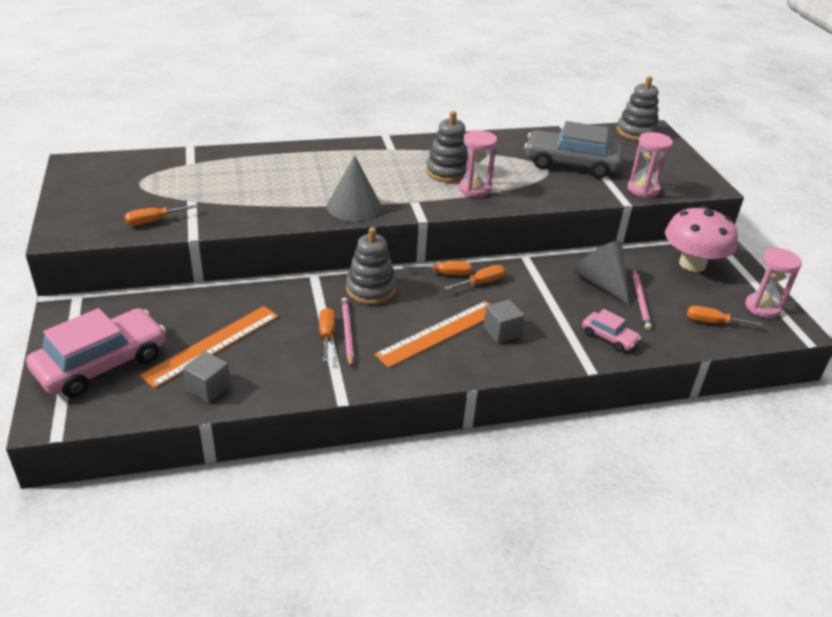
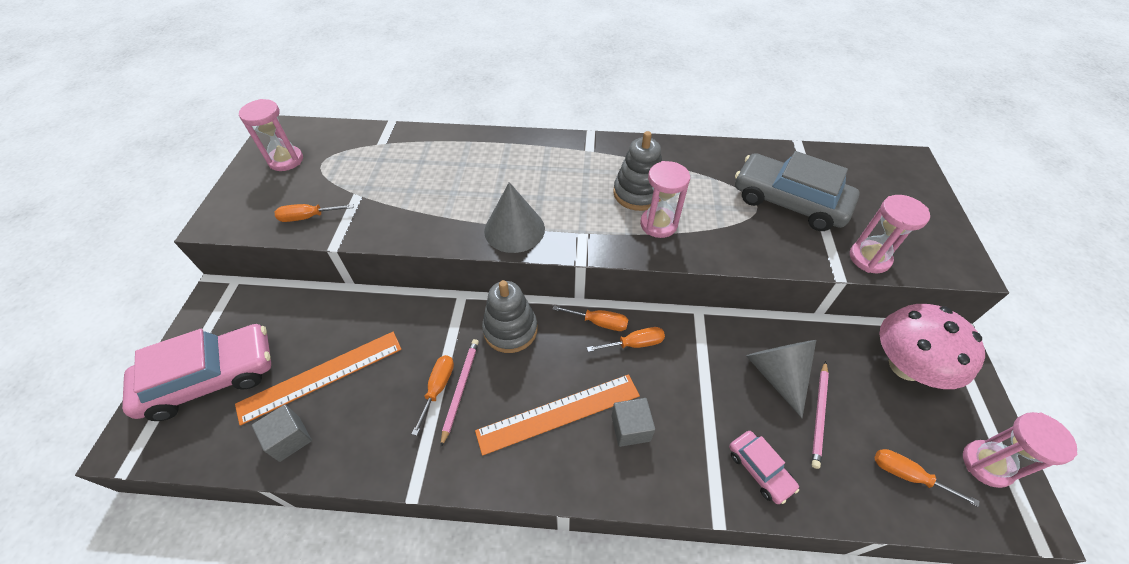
camera: 20 degrees right, 15 degrees up
(100, 185) = (286, 160): none -> pink hourglass
(636, 132) = (887, 162): grey stacking toy -> none

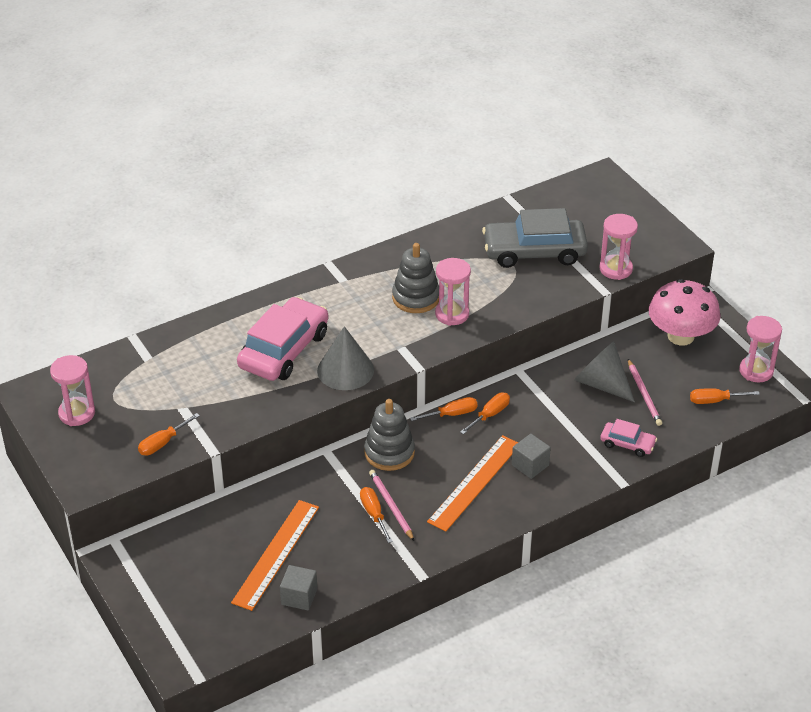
camera: 35 degrees left, 10 degrees down
(211, 378) = (188, 601): pink car -> pink car (284, 350)

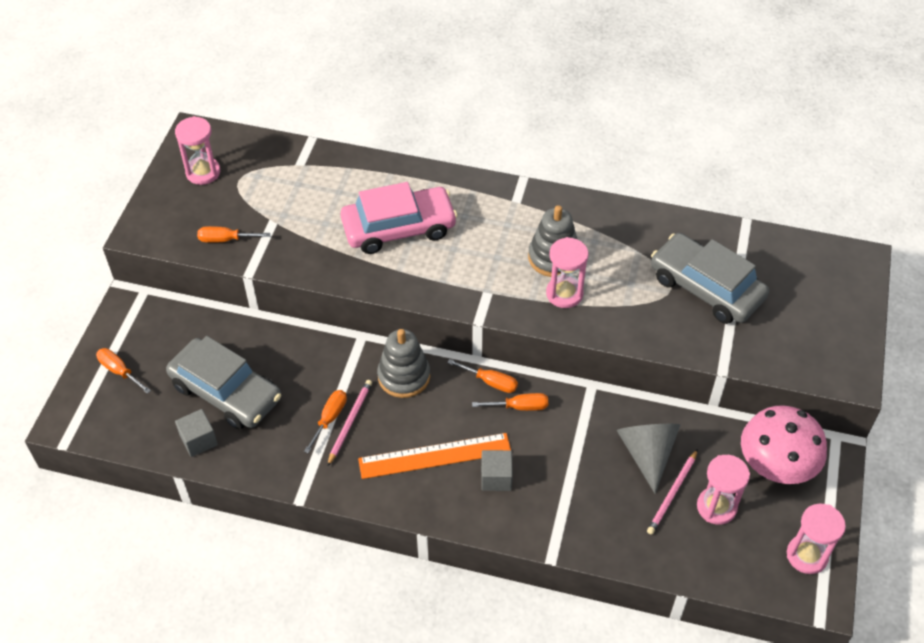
camera: 45 degrees right, 10 degrees up
(276, 554) = (226, 392): orange ruler -> grey car
(345, 370) = (422, 279): grey cone -> none
(615, 269) = (760, 357): pink hourglass -> pink hourglass (716, 507)
(627, 444) = (600, 527): pink car -> none
(714, 401) = (730, 552): orange screwdriver -> orange screwdriver (119, 371)

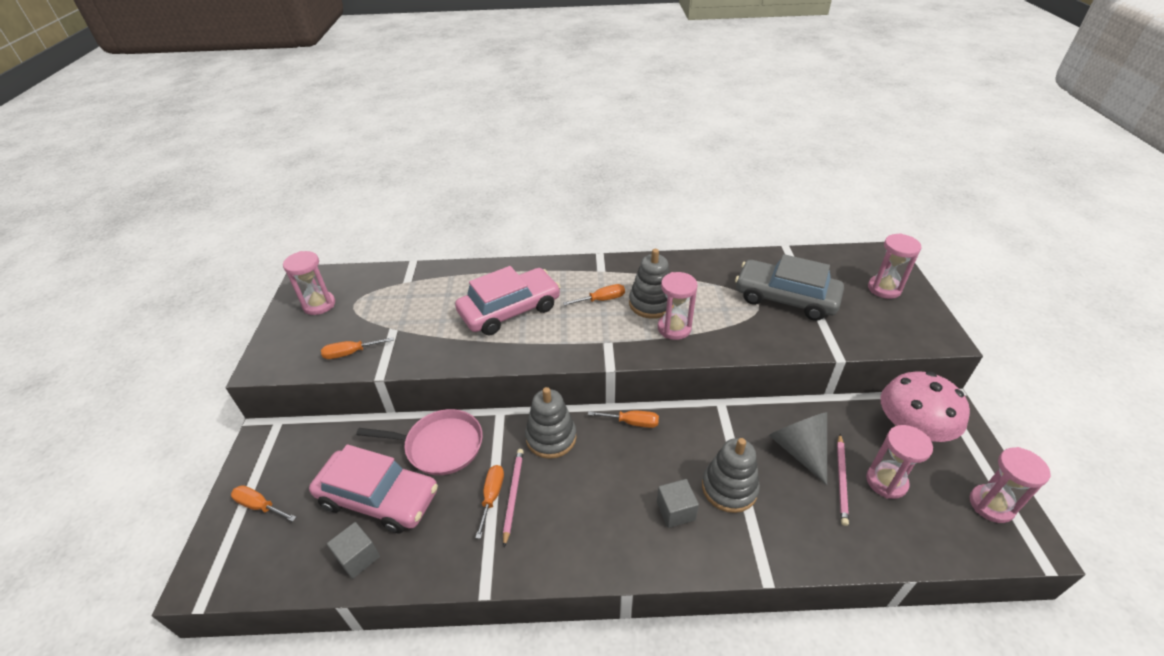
camera: 15 degrees left, 10 degrees down
(226, 392) = (379, 498): grey car -> pink car
(294, 356) = (440, 446): none -> pink pan
(435, 456) = (608, 505): orange ruler -> none
(519, 407) = (667, 438): orange screwdriver -> orange screwdriver (602, 300)
(557, 471) = (729, 488): none -> grey stacking toy
(827, 304) = (884, 289): none -> pink hourglass

